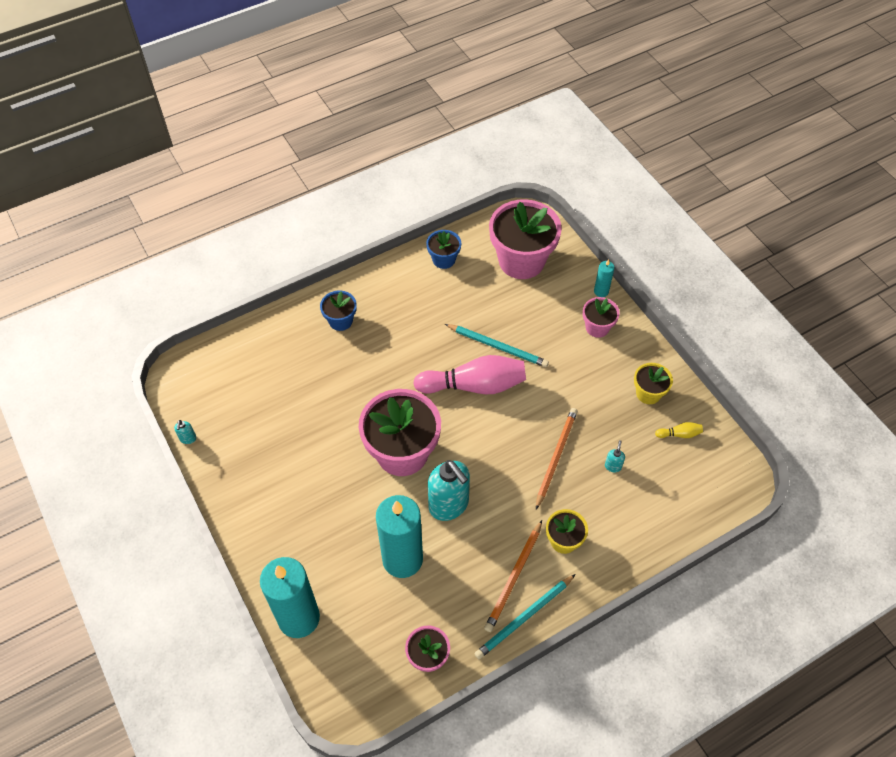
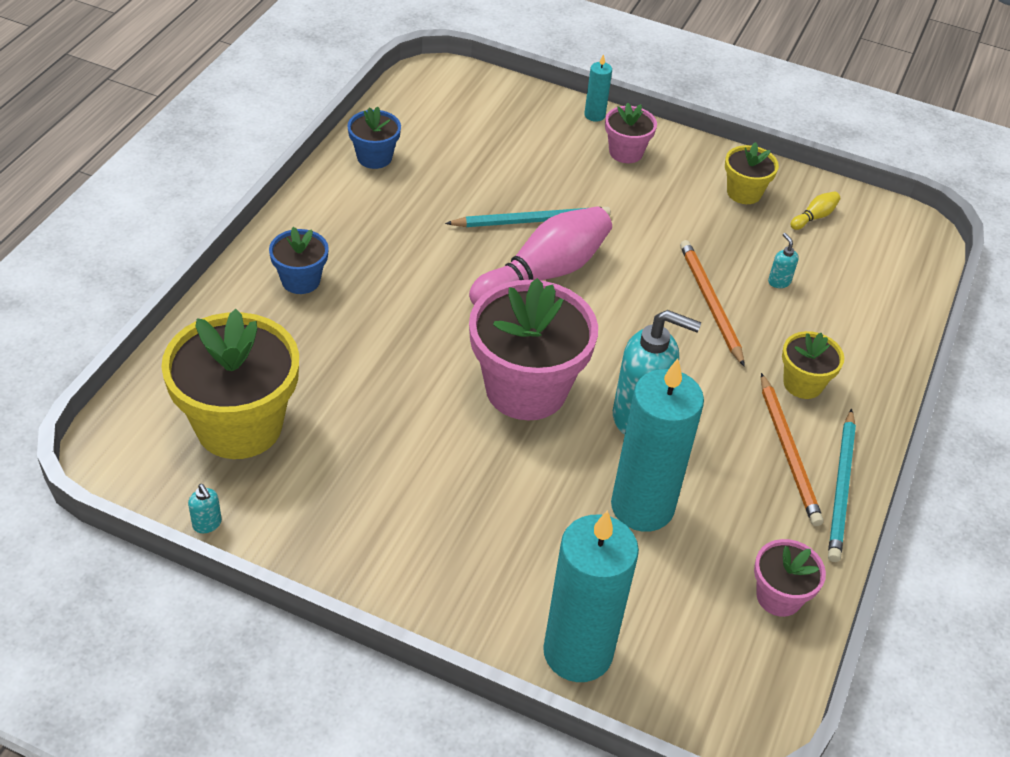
camera: 40 degrees left, 10 degrees down
(243, 392) = (239, 425): none -> yellow flower pot
(521, 261) = (472, 121): pink flower pot -> none

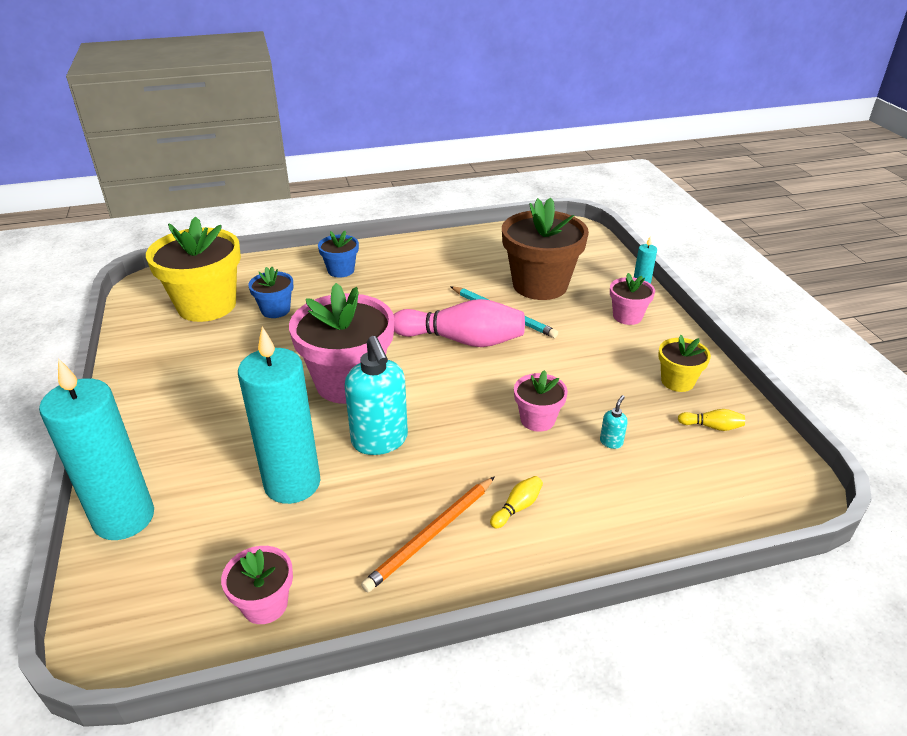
camera: 55 degrees right, 10 degrees down
(207, 524) = (123, 331): turquoise soap dispenser -> none
(374, 157) = (472, 244): blue flower pot -> blue flower pot (275, 310)
(511, 166) = (540, 285): none -> brown flower pot
(710, 303) = (537, 419): orange pencil -> pink flower pot
(803, 384) = (517, 507): yellow flower pot -> yellow bowling pin
(841, 488) = (426, 587): turquoise pencil -> none

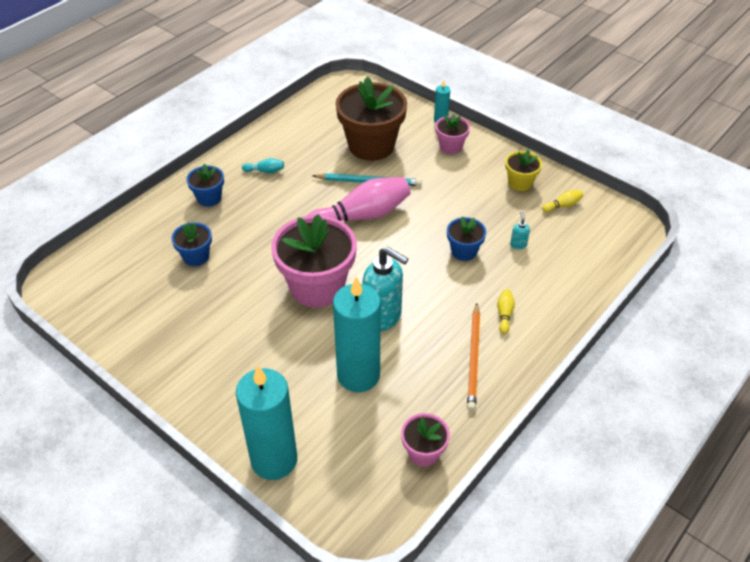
camera: 35 degrees left, 10 degrees up
(207, 305) = (133, 279): yellow flower pot -> none
(414, 268) = (265, 171): none -> turquoise bowling pin
(537, 419) = (464, 251): pink flower pot -> blue flower pot

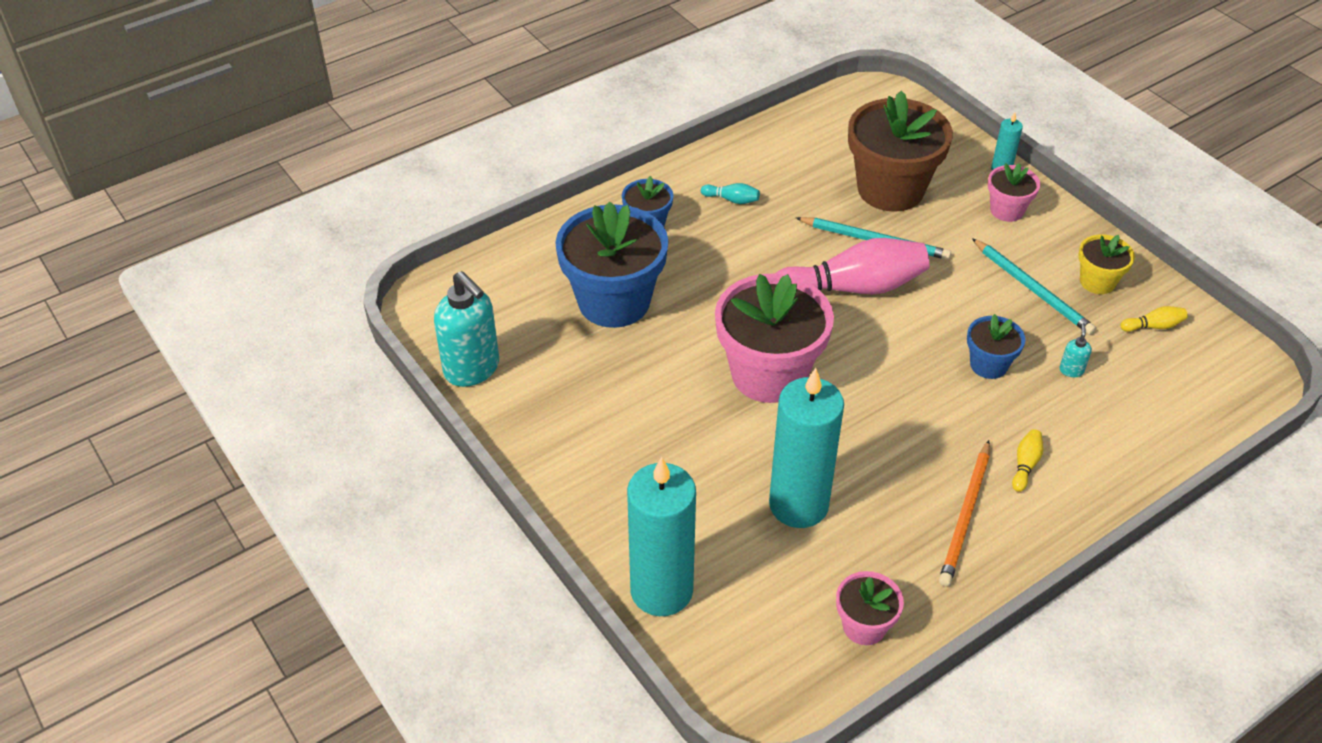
camera: 15 degrees right, 0 degrees up
(196, 256) = (614, 301): blue flower pot -> blue flower pot, size x2.01
(383, 317) = (850, 433): turquoise soap dispenser -> turquoise soap dispenser (472, 369)
(480, 195) = (1032, 289): none -> turquoise pencil

